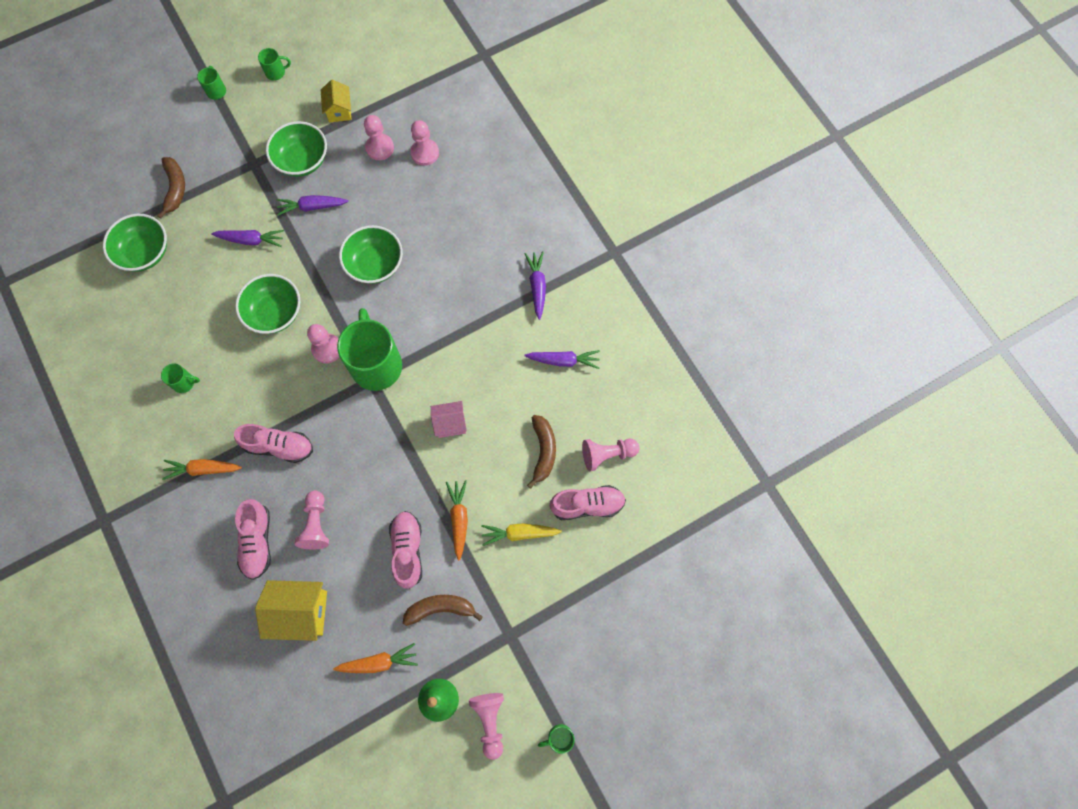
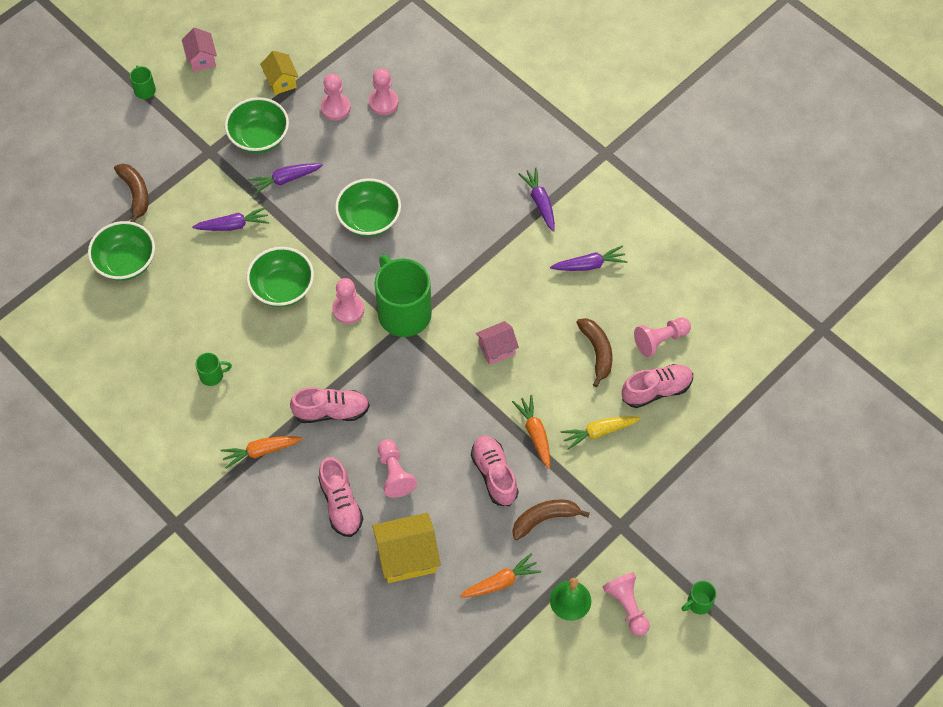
camera: 15 degrees left, 10 degrees down
(276, 72) = (201, 59): green mug -> pink house

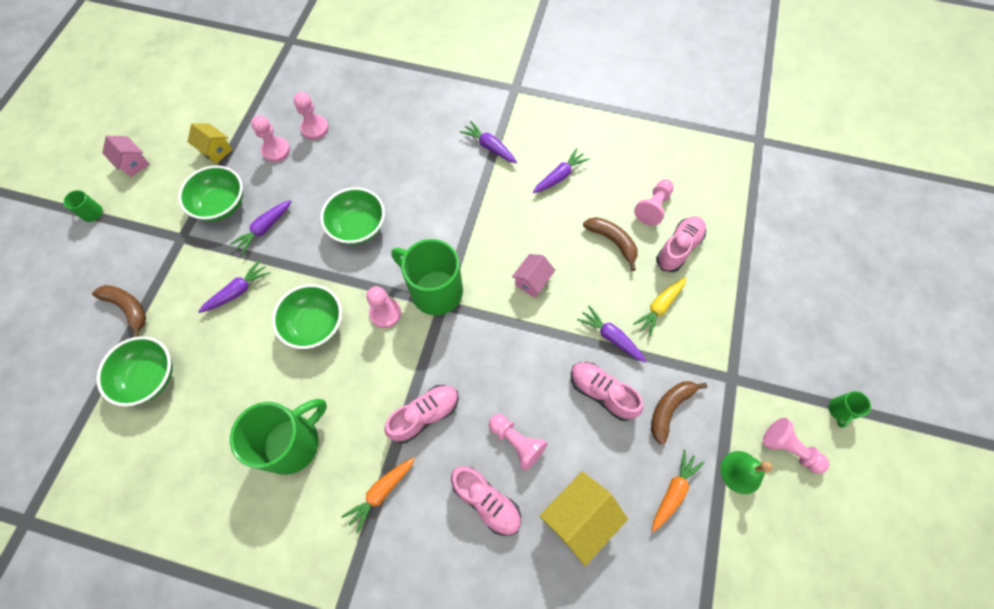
camera: 30 degrees left, 5 degrees up
(212, 375) = (293, 442): green mug -> green mug, size x2.33
(535, 433) = (610, 337): orange carrot -> purple carrot

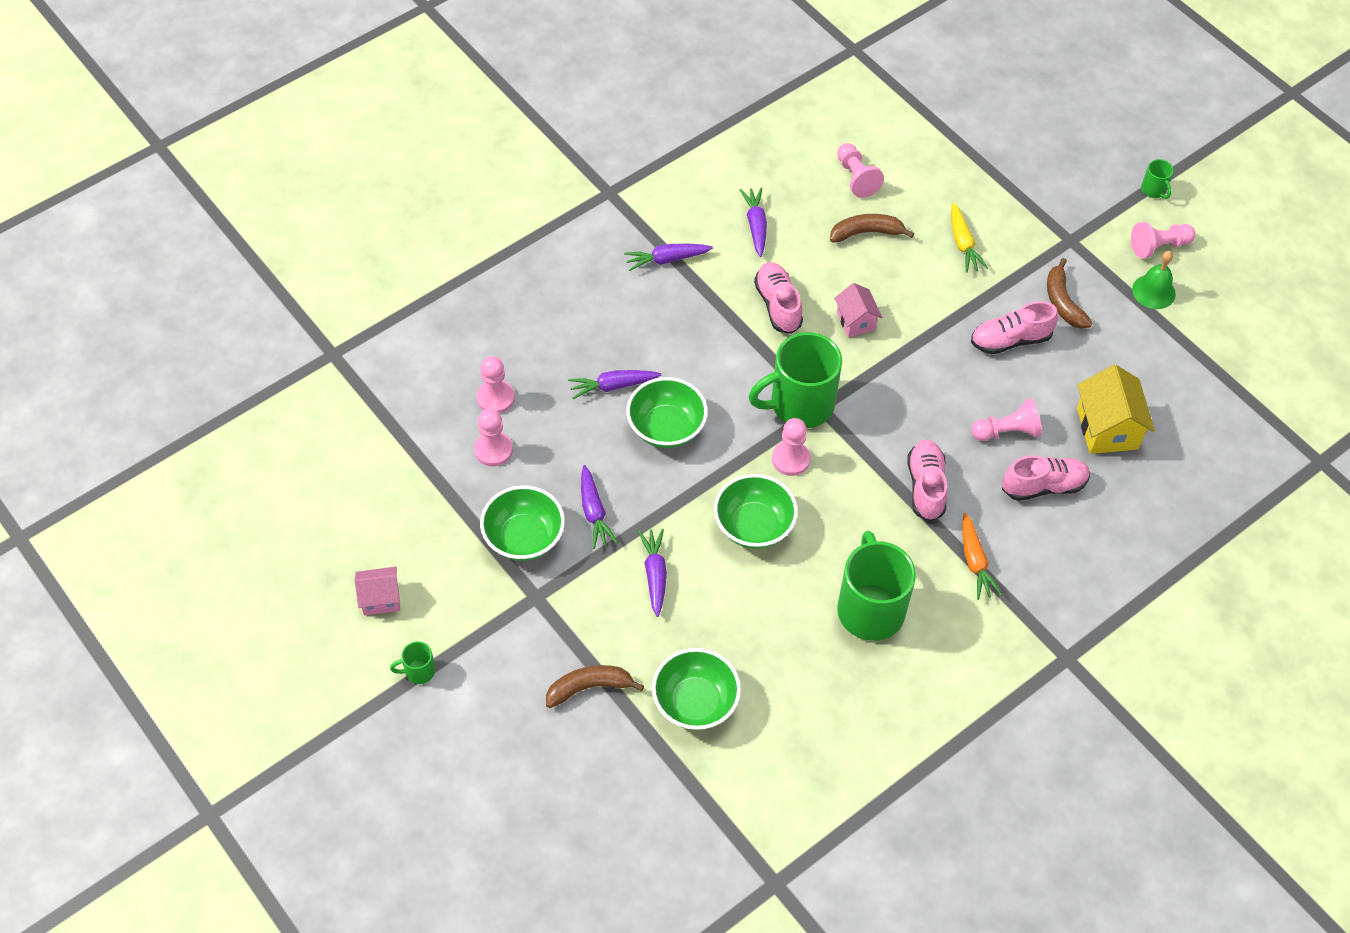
camera: 55 degrees left, 10 degrees down
(216, 150) = (438, 507): yellow house -> none
(610, 337) = (962, 299): purple carrot -> purple carrot (613, 386)
(673, 491) = (1134, 348): orange carrot -> none
(678, 248) = (916, 189): pink shoe -> pink shoe (778, 305)

